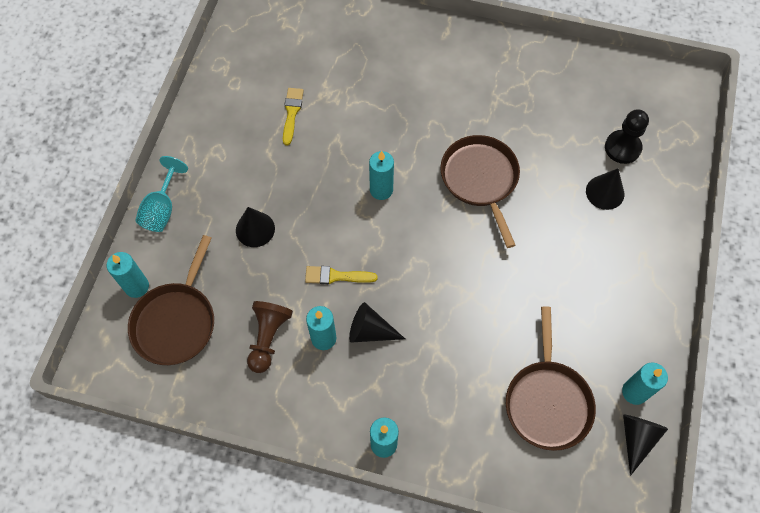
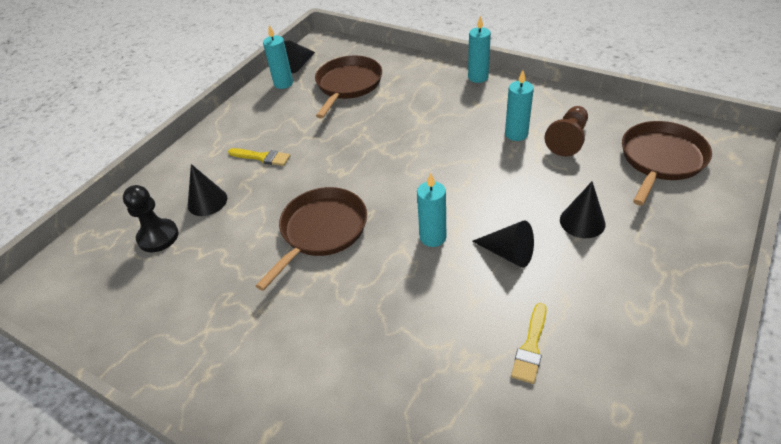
camera: 160 degrees left, 20 degrees down
(137, 286) = (711, 190): turquoise candle -> none
(162, 209) = (701, 257): turquoise goblet -> none
(336, 276) = (497, 173): yellow brush -> yellow brush (262, 157)
(370, 331) = (473, 134): black cone -> black cone (508, 253)
(480, 179) = (321, 231): brown pan -> brown pan turned 150 degrees counterclockwise

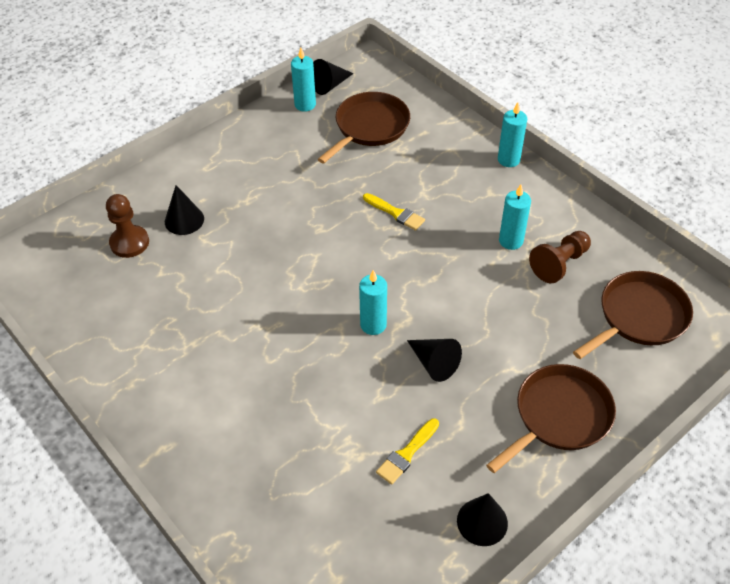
camera: 15 degrees right, 5 degrees up
(158, 237) = (129, 243): black pawn -> brown pawn
(262, 157) = (251, 187): yellow brush -> yellow brush (396, 213)
(321, 231) = (275, 284): brown pan -> brown pan (559, 416)
(582, 221) = (520, 355): black cone -> black cone (482, 522)

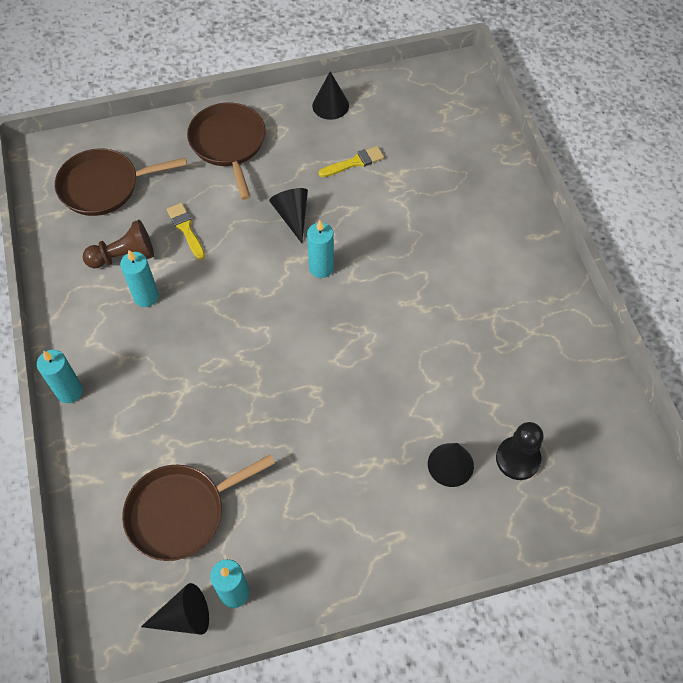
camera: 155 degrees left, 10 degrees up
(129, 243) = (518, 459): brown pawn -> black pawn
(396, 213) = (229, 375): yellow brush -> yellow brush (186, 229)
(559, 416) = (228, 144): brown pan -> brown pan turned 90 degrees clockwise

